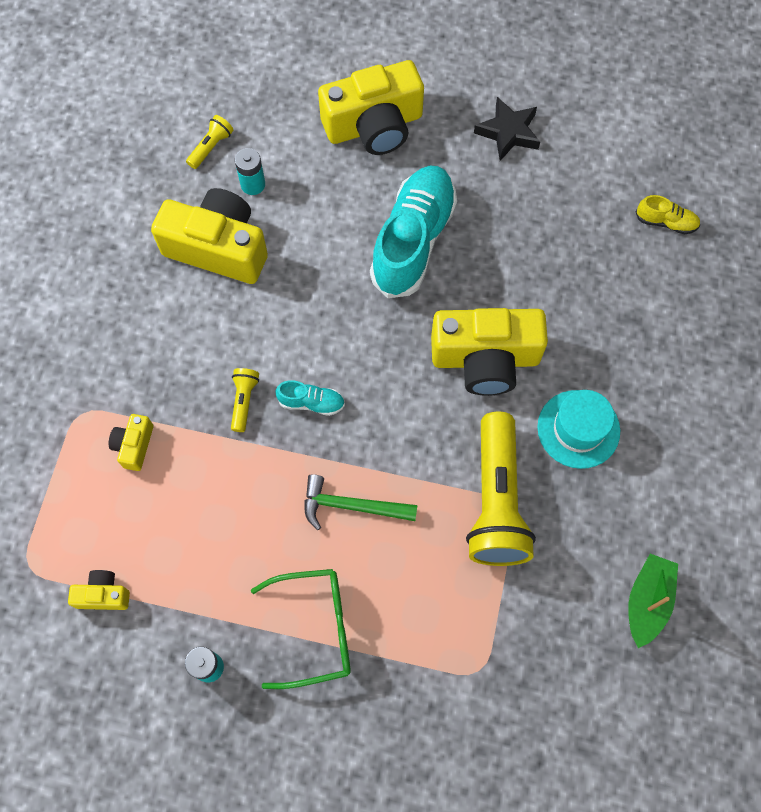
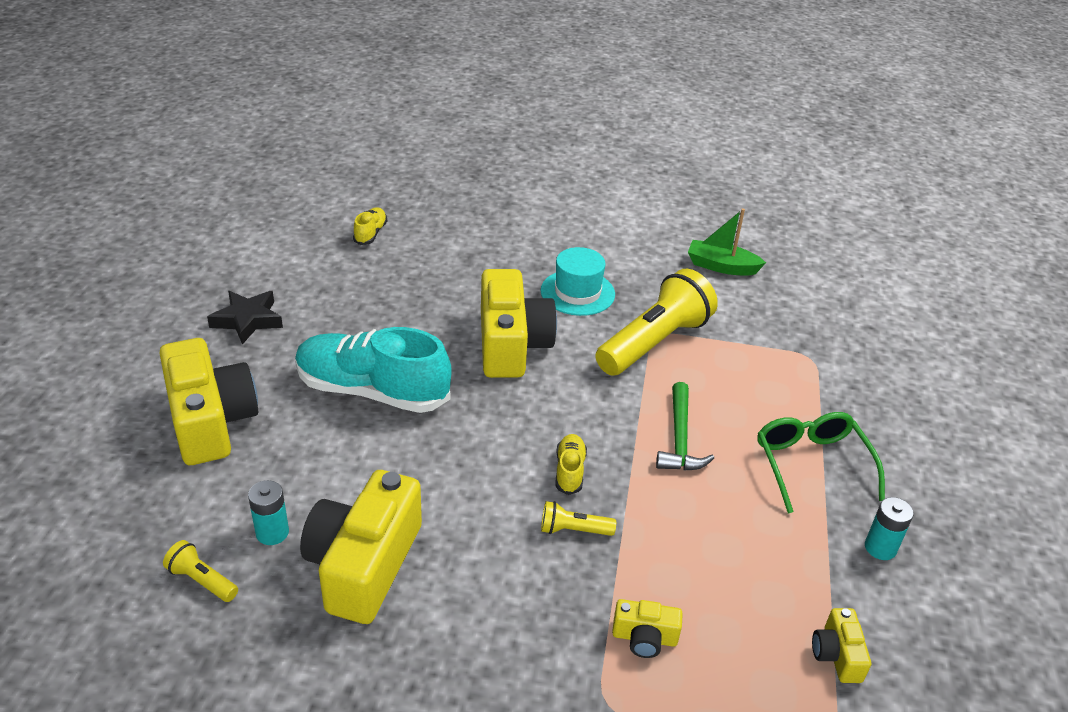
camera: 95 degrees left, 30 degrees down
(311, 402) = (569, 471): turquoise shoe -> yellow shoe
(496, 501) = (654, 342): yellow flashlight -> yellow flashlight turned 45 degrees counterclockwise

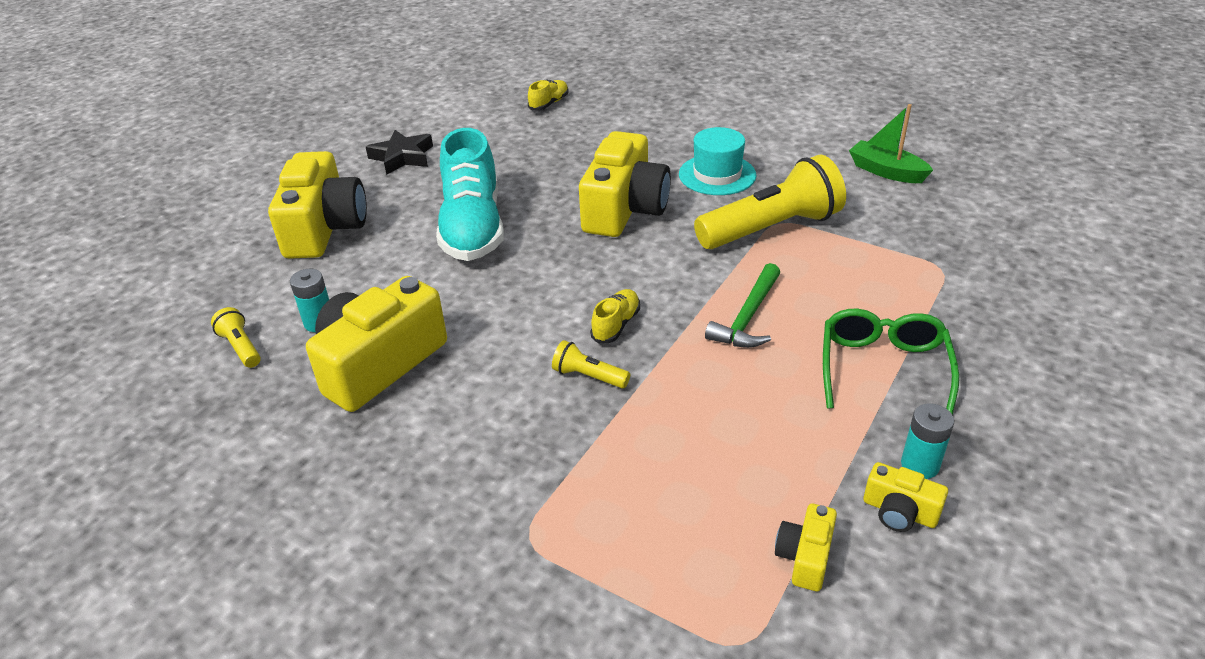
camera: 25 degrees right, 0 degrees up
(372, 391) = (473, 227): turquoise shoe -> turquoise shoe turned 135 degrees counterclockwise
(644, 638) = (602, 487): yellow camera -> yellow camera (899, 512)

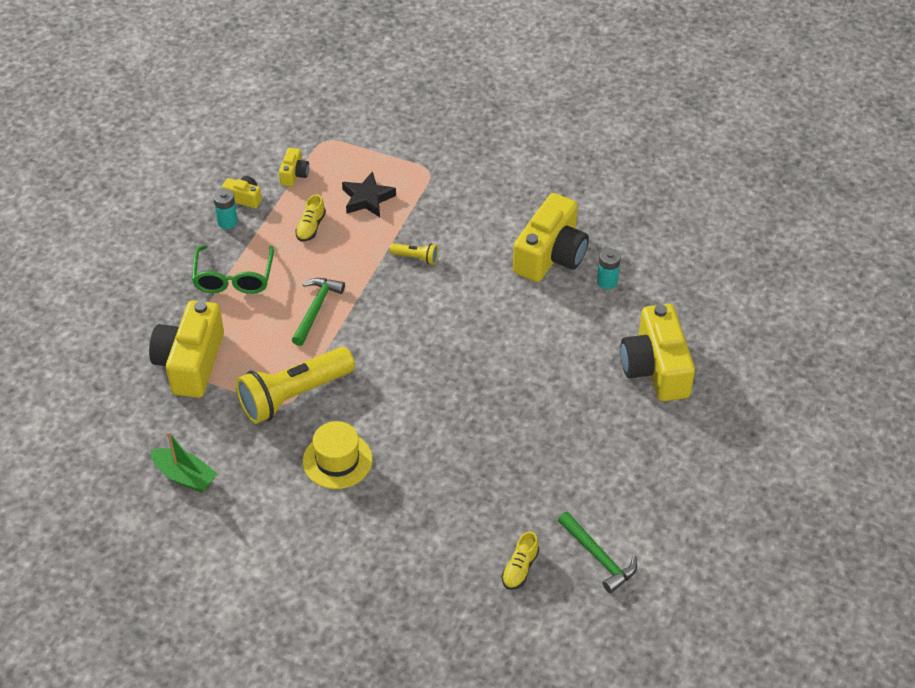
camera: 170 degrees right, 10 degrees up
(241, 347) = (647, 259): yellow flashlight -> none
(402, 157) = (636, 464): black star -> black star (367, 199)
(473, 227) = (535, 378): turquoise shoe -> none
(475, 107) = (598, 557): none -> green hammer
(616, 325) = (404, 296): yellow shoe -> yellow shoe (311, 227)
(624, 209) = (414, 409): yellow camera -> yellow camera (191, 363)
(717, 175) = (337, 460): turquoise hat -> yellow hat

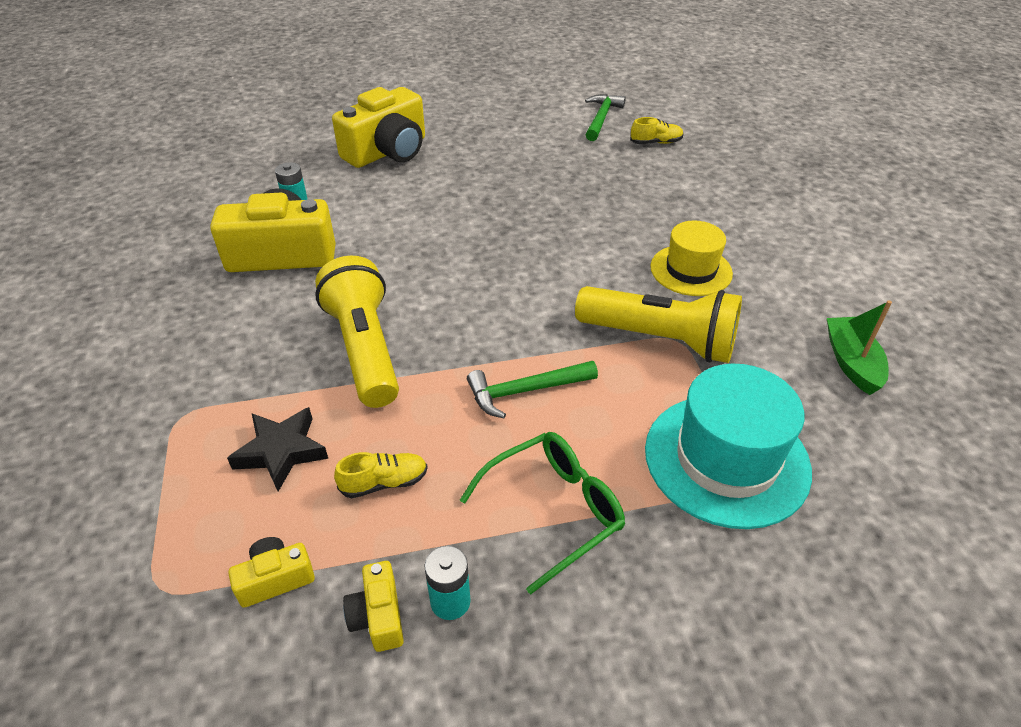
camera: 125 degrees left, 5 degrees down
(191, 363) = (726, 459): yellow camera -> turquoise hat
(416, 258) = (365, 349): yellow flashlight -> yellow flashlight, size x2.32

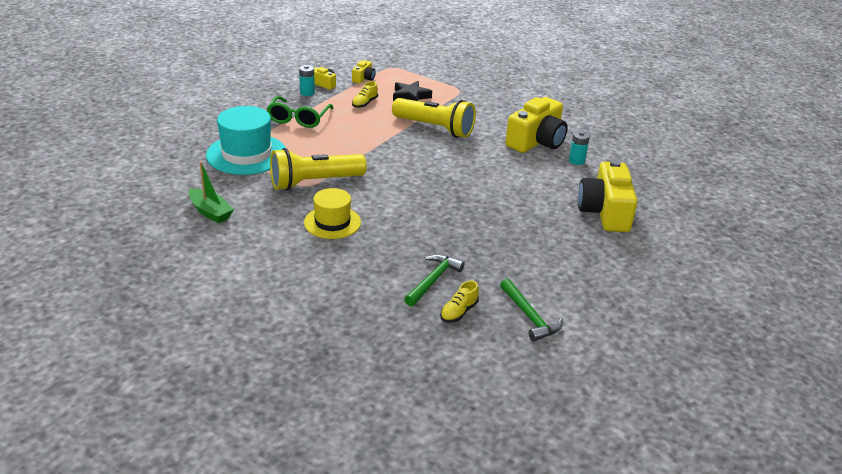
camera: 135 degrees right, 10 degrees down
(525, 391) = (351, 142): green hammer -> green hammer (433, 280)

